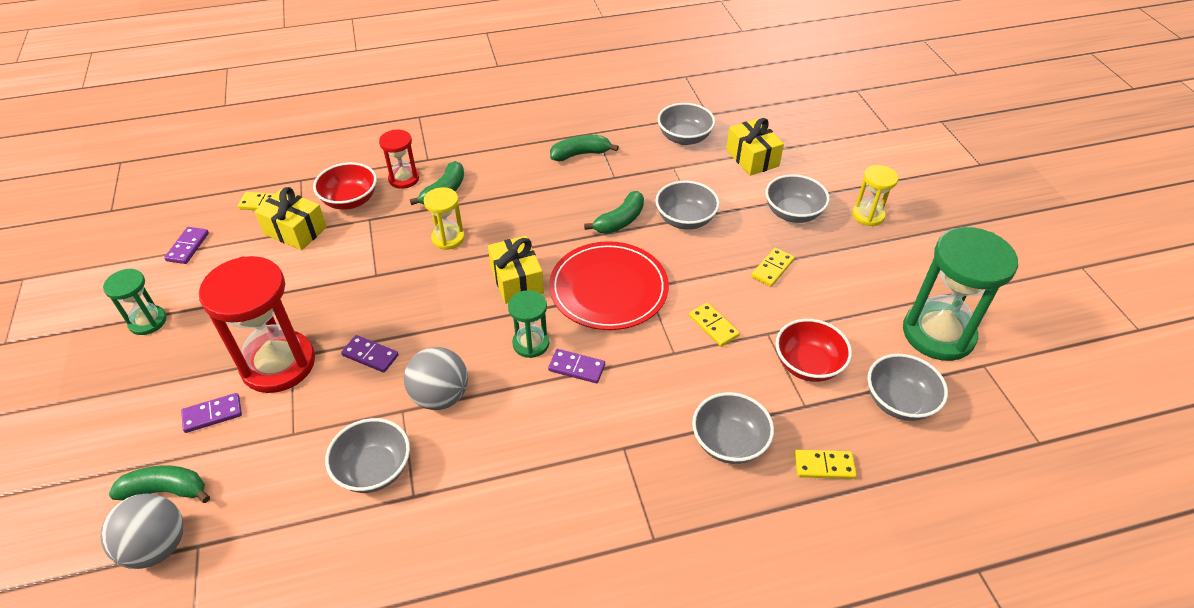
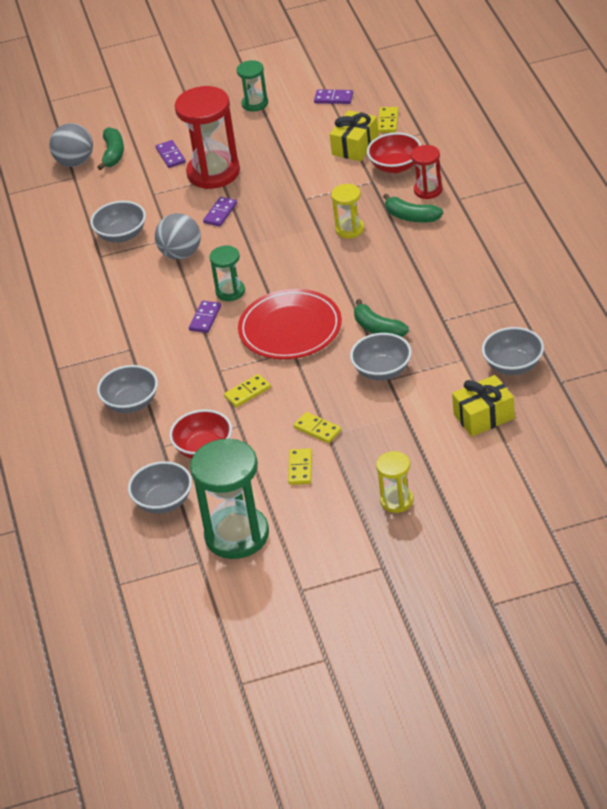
camera: 95 degrees right, 5 degrees down
(517, 280) = (299, 275): yellow gift -> none
(580, 154) = (477, 294): green banana -> none
(793, 213) = (396, 445): grey bowl -> none
(824, 466) = (107, 454): yellow domino -> yellow domino (300, 468)

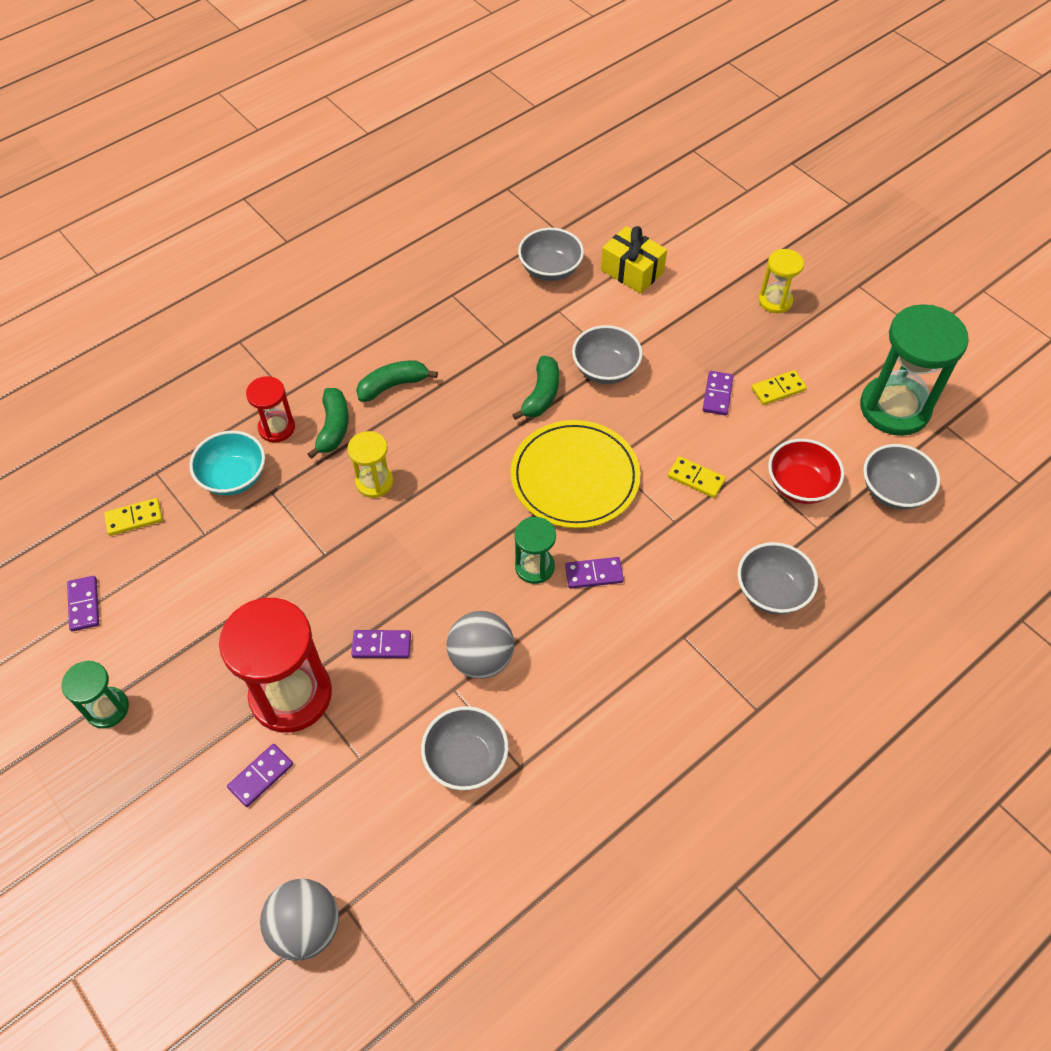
camera: 120 degrees left, 15 degrees up
(113, 154) = (272, 872): green banana -> green banana (393, 385)
(290, 328) = (575, 477): red plate -> yellow plate
(317, 429) = (717, 394): yellow domino -> purple domino
(355, 146) = (197, 537): yellow gift -> none
(395, 166) = (234, 477): red bowl -> turquoise bowl

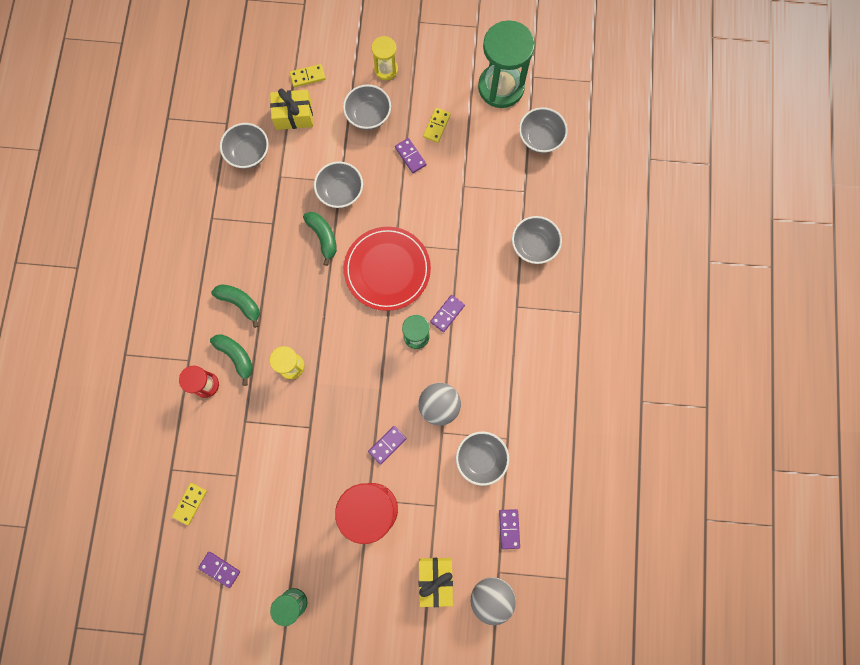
camera: 45 degrees left, 20 degrees up
(234, 477) = (215, 432): turquoise bowl -> none
(261, 776) = (400, 558): purple domino -> purple domino (509, 529)
(269, 839) = (435, 579): none -> yellow gift
(393, 385) = (240, 303): green banana -> green banana turned 105 degrees clockwise
(575, 477) = (387, 269): yellow plate -> red plate
(696, 478) = (445, 216): yellow domino -> yellow domino (307, 77)
(711, 326) = (368, 115): none -> grey bowl
(800, 485) = (496, 174): red bowl -> none

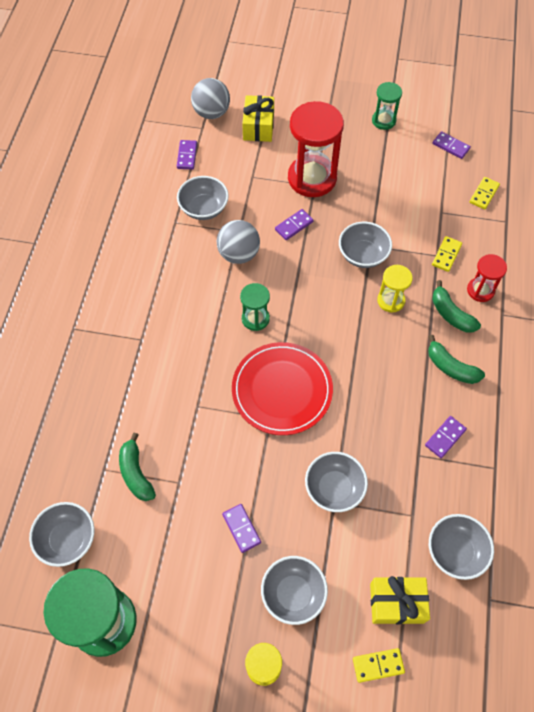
camera: 175 degrees left, 15 degrees down
(323, 237) = (356, 433): green banana -> green banana (136, 473)
(436, 126) = (201, 569): yellow domino -> yellow domino (446, 255)
(447, 314) = (219, 338): purple domino -> purple domino (445, 437)
(534, 246) = (107, 403): grey bowl -> grey bowl (363, 255)

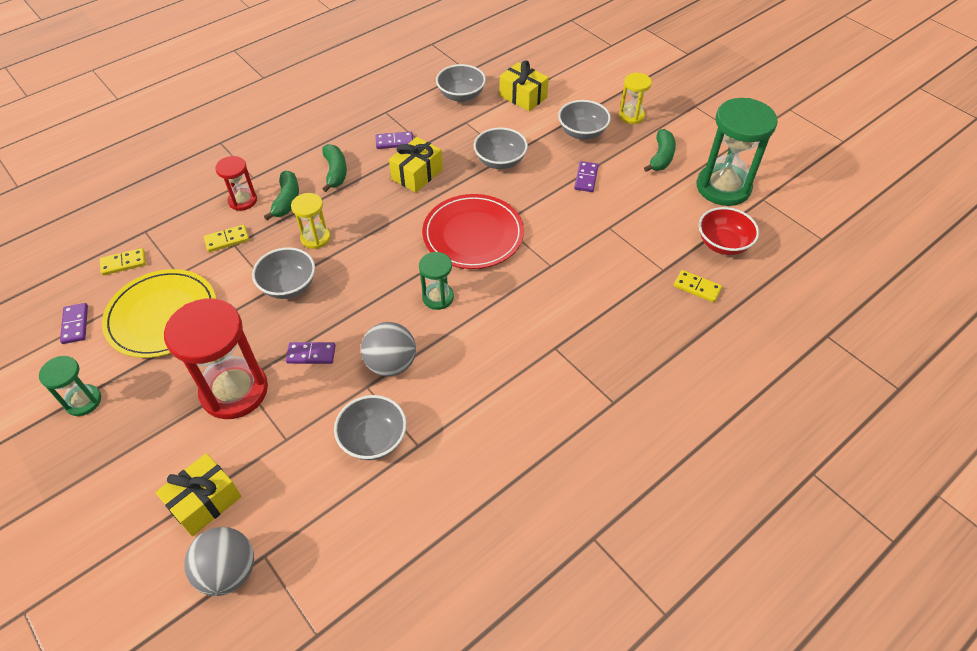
camera: 140 degrees left, 10 degrees down
(67, 539) = (723, 244): grey bowl -> red bowl
(136, 473) = (639, 252): green banana -> green banana (661, 157)
(187, 156) = (322, 526): purple domino -> none
(378, 665) = (562, 83): yellow domino -> yellow domino (697, 287)
(386, 416) = (417, 174): none -> yellow gift
(411, 184) = (162, 316): none -> yellow plate

